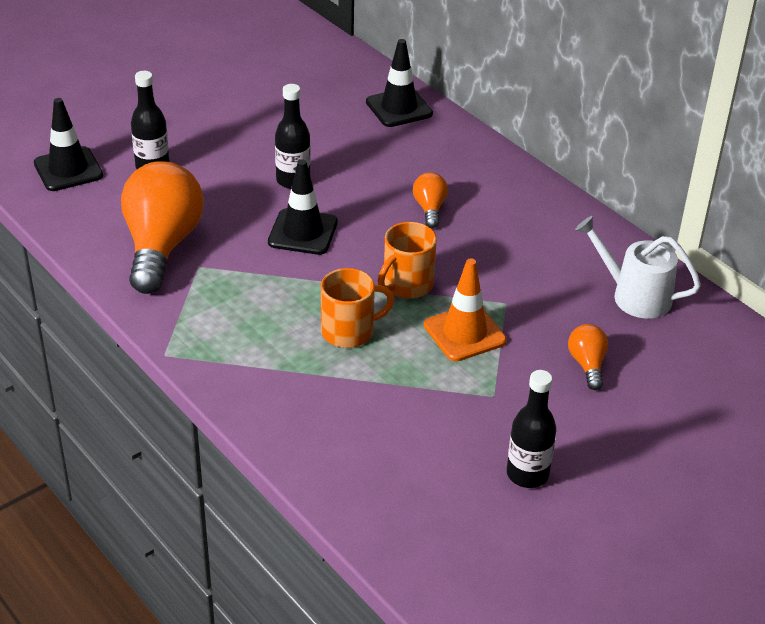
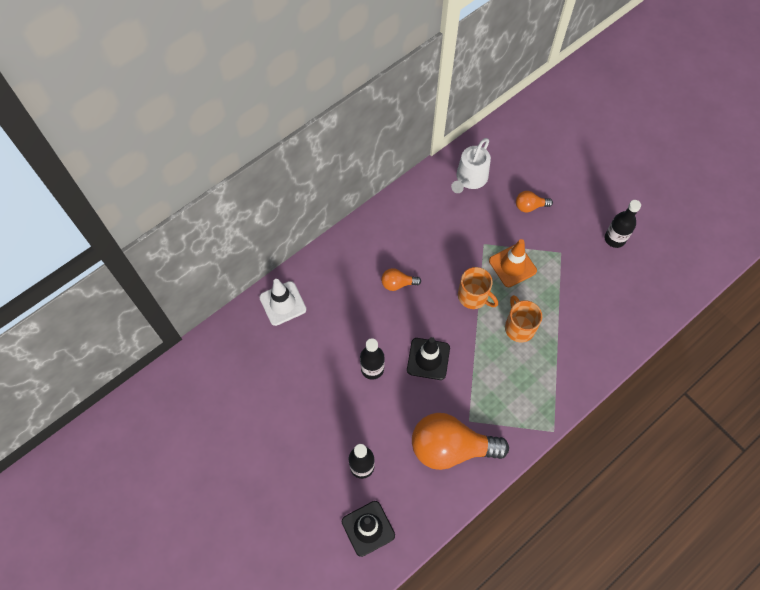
camera: 90 degrees left, 25 degrees up
(399, 108) = (283, 303): black traffic cone -> white traffic cone

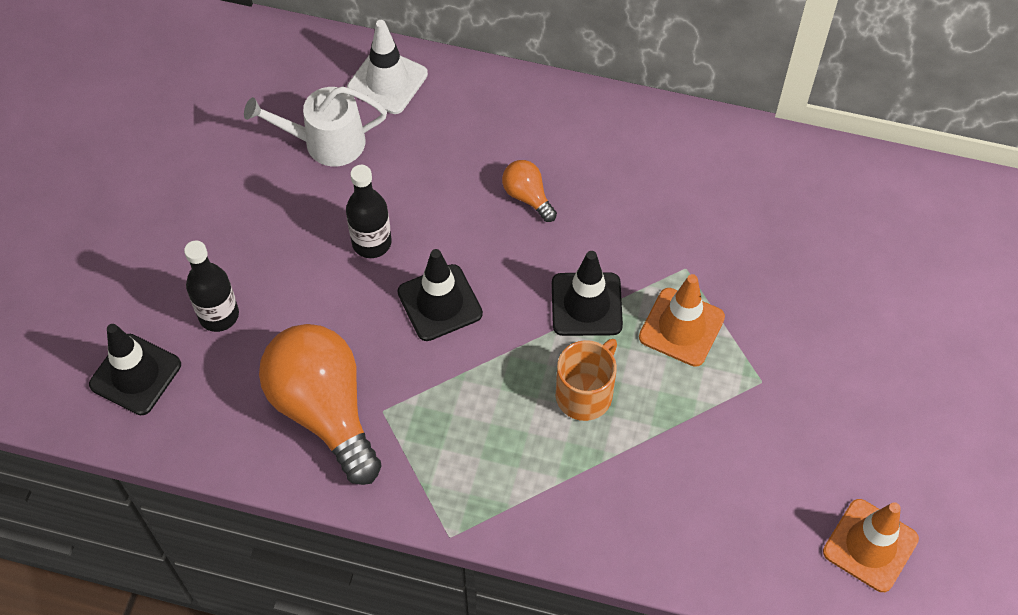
camera: 55 degrees right, 5 degrees down
(470, 179) = (781, 187): white watering can -> white watering can (326, 142)
(473, 296) = (586, 304): orange mug -> black traffic cone
(530, 206) = (806, 293): orange light bulb -> none
(614, 239) = (855, 447): black bottle -> none
(662, 264) = (870, 545): none -> orange traffic cone

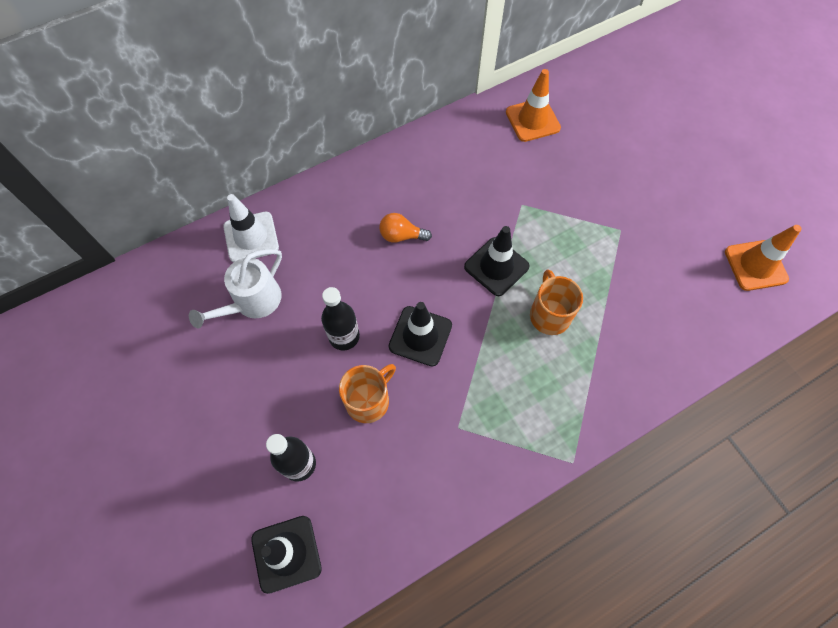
camera: 45 degrees left, 5 degrees up
(324, 410) = (425, 460): orange light bulb -> none
(332, 316) = (368, 400): none -> orange mug
(681, 327) = (554, 236): orange traffic cone -> orange traffic cone (532, 120)

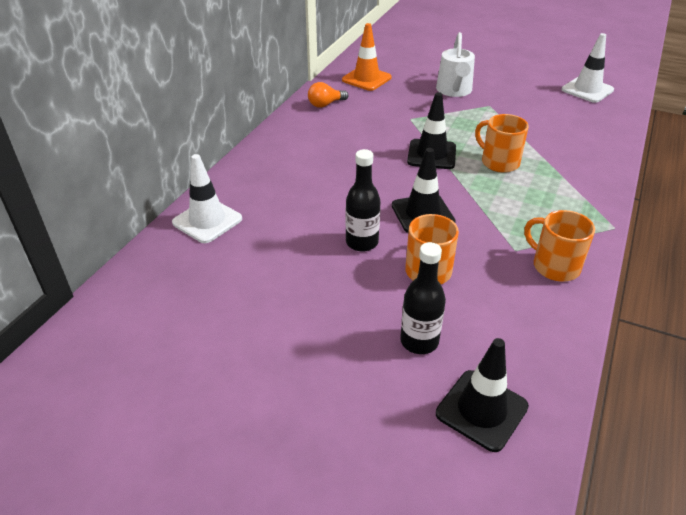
camera: 35 degrees left, 25 degrees down
(253, 302) = (254, 259): white watering can -> white watering can (454, 90)
(401, 236) = (340, 168): orange light bulb -> orange light bulb (325, 104)
(472, 466) = (554, 266): none -> orange mug
(755, 265) = (587, 90): orange traffic cone -> white traffic cone

